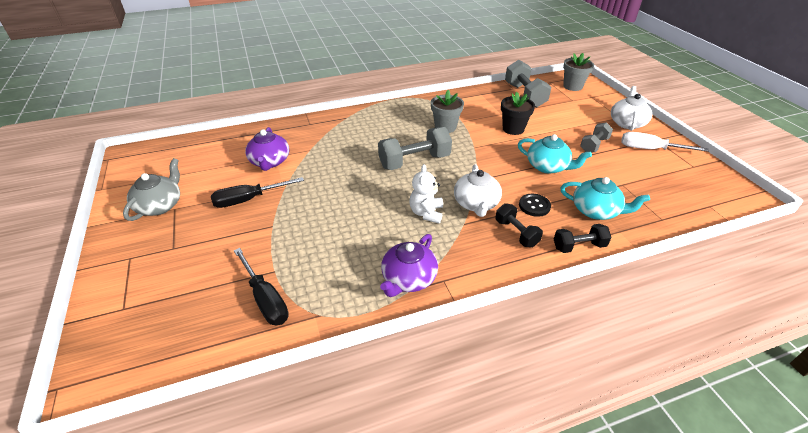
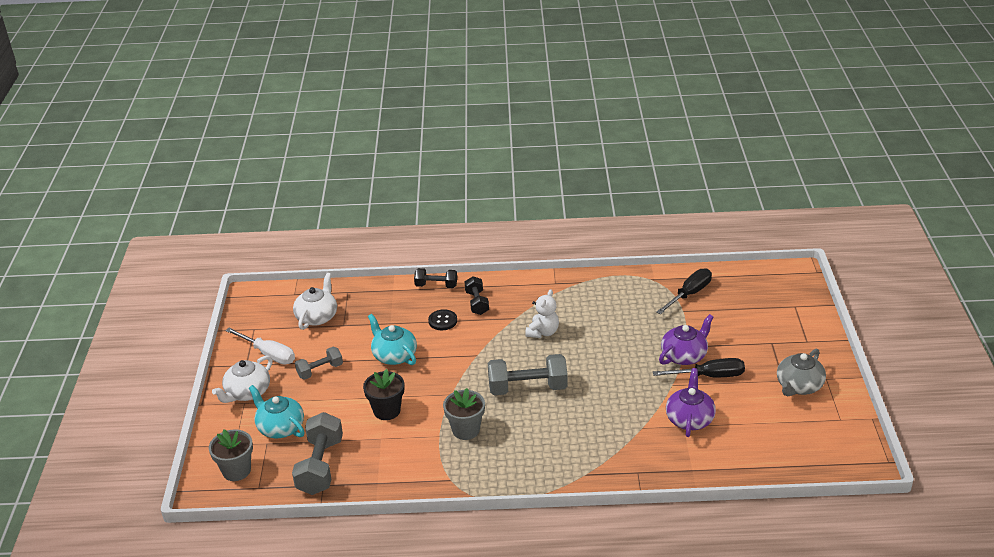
camera: 160 degrees left, 5 degrees down
(265, 299) = (689, 294): black screwdriver -> black screwdriver turned 60 degrees clockwise
(408, 279) = (580, 288): purple teapot -> purple teapot (684, 355)
(476, 204) = (493, 332): white teapot -> white teapot (317, 317)
(596, 211) = (394, 307): turquoise teapot -> turquoise teapot (280, 427)

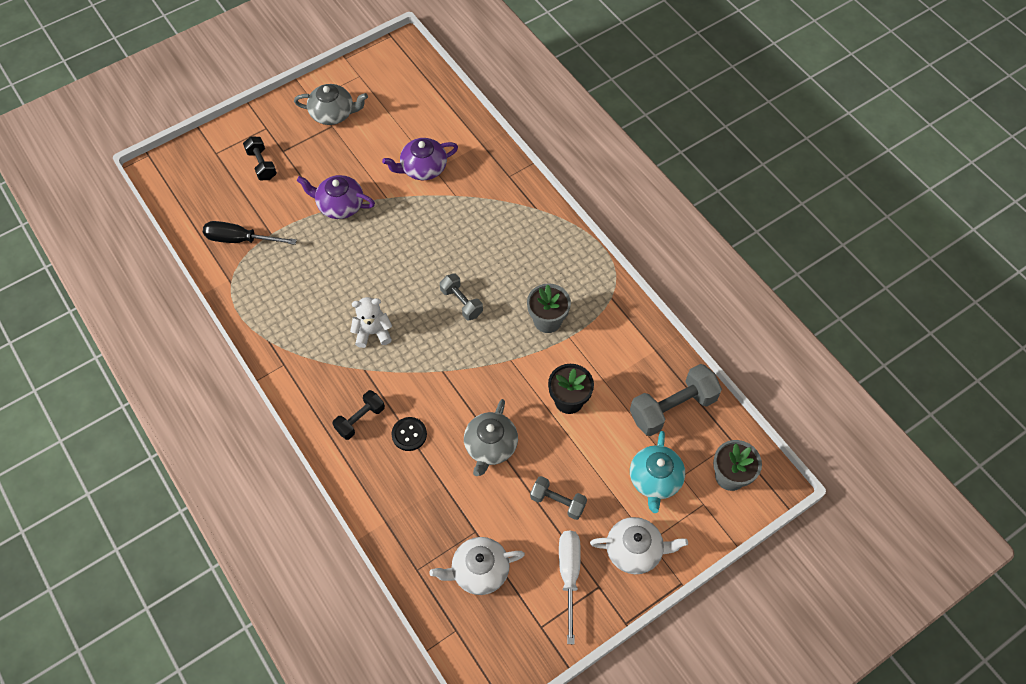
camera: 125 degrees left, 25 degrees up
(394, 355) = (490, 446): turquoise teapot -> grey teapot
(436, 286) = (352, 479): black dumbbell -> black dumbbell (262, 165)
(527, 388) = (461, 302): grey dumbbell -> grey dumbbell, size x0.59
(709, 376) = (357, 176): black screwdriver -> none

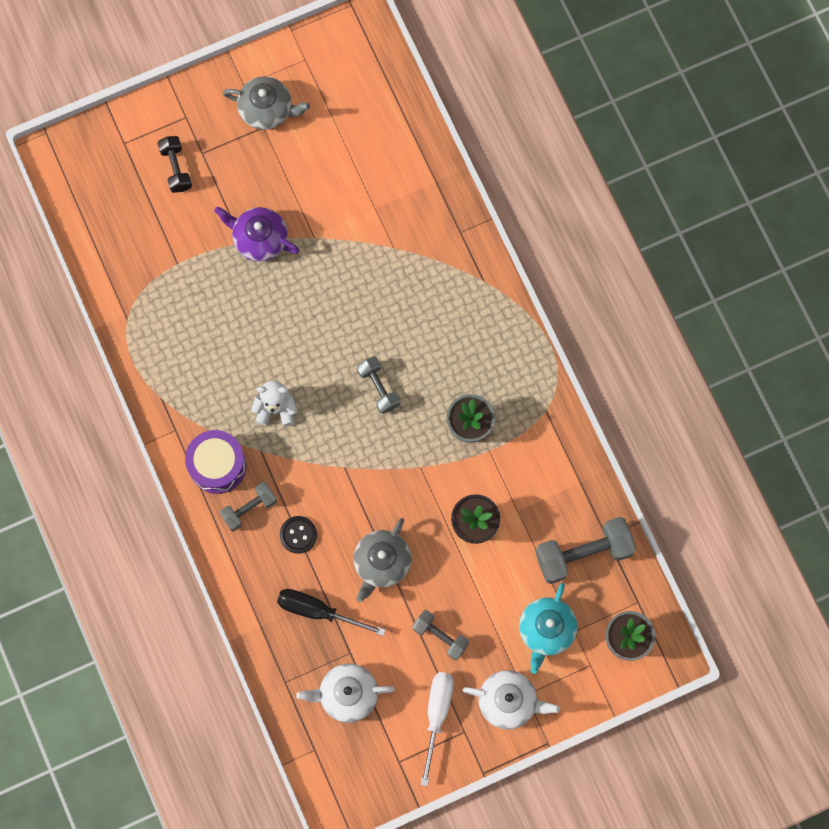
camera: 10 degrees right, 15 degrees up
(240, 239) = (142, 265): black screwdriver -> black screwdriver (318, 611)
(326, 387) = (217, 465): none -> purple drum
(360, 419) = (249, 509): black dumbbell -> grey dumbbell
(423, 168) = (362, 204): purple teapot -> none

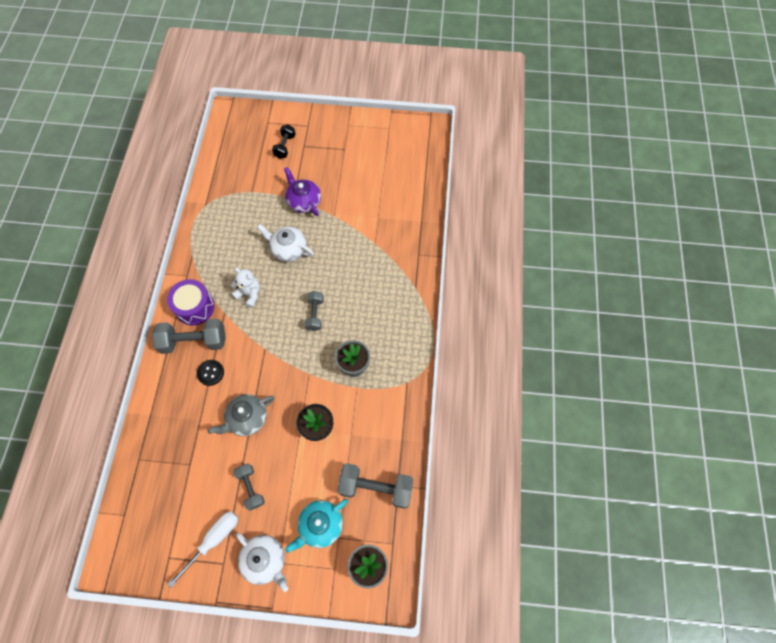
camera: 30 degrees right, 10 degrees down
(249, 509) = (194, 341): grey dumbbell -> grey dumbbell, size x1.68
(267, 110) = (352, 142): grey teapot -> none
(318, 611) = (189, 426): black screwdriver -> none
(347, 694) = (169, 490): white teapot -> white teapot (288, 249)

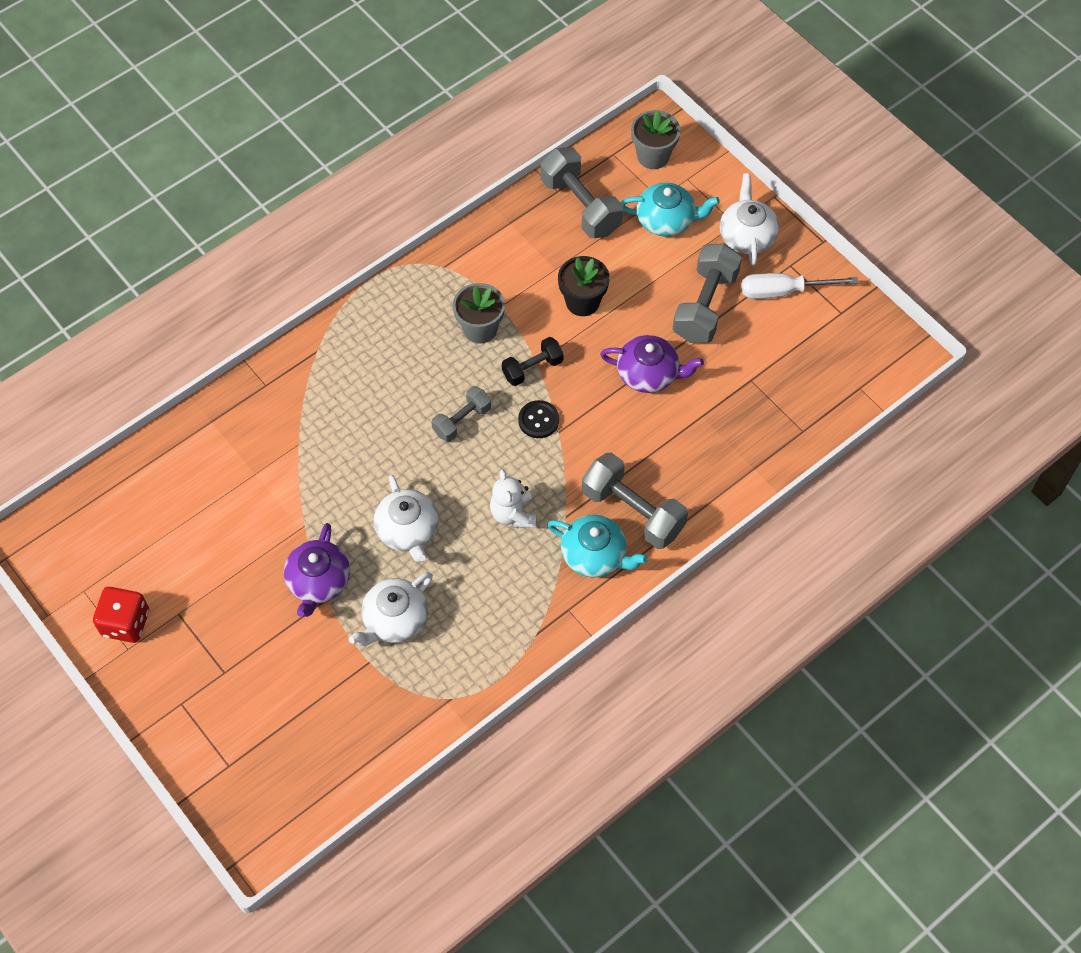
camera: 135 degrees left, 5 degrees down
(195, 307) = (595, 555): purple drum -> turquoise teapot
(210, 373) = (645, 457): black button -> black button (538, 420)
(247, 418) = (649, 374): grey teapot -> purple teapot
(251, 488) = (705, 306): grey dumbbell -> grey dumbbell, size x1.68
(257, 213) = (394, 620): none -> white teapot
(285, 146) = (250, 696): black dumbbell -> black dumbbell (532, 368)
(359, 131) = (126, 623): none -> red dice

